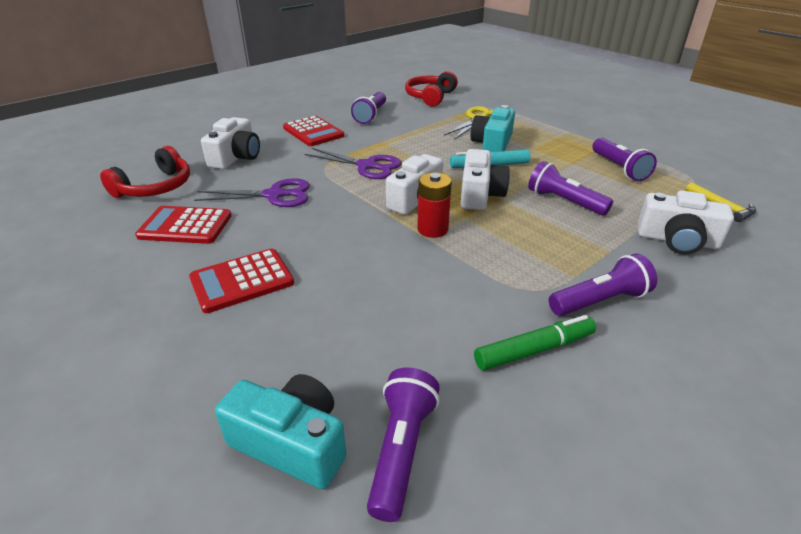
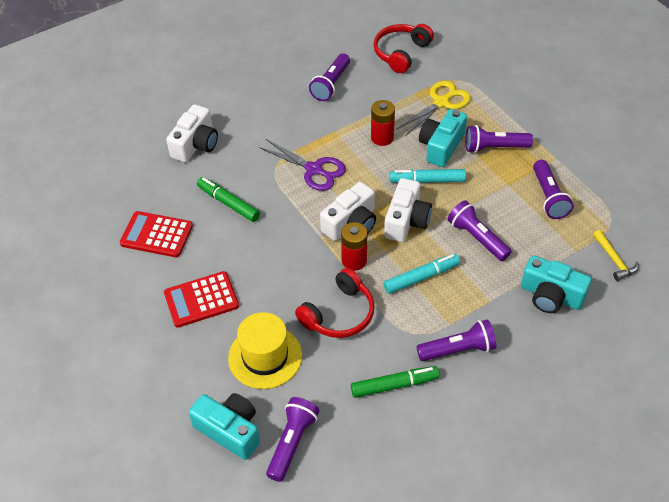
camera: 10 degrees right, 15 degrees up
(155, 187) = (128, 182): red headphones -> red headphones (339, 314)
(274, 195) = (228, 203): purple scissors -> green marker
(313, 132) = (270, 109): red calculator -> none
(337, 335) = (265, 357): none -> yellow hat
(431, 142) = (382, 138): none -> red battery
(518, 237) = (421, 277): none -> turquoise marker
(544, 142) = (494, 148): none -> purple flashlight
(677, 240) = (551, 295): white camera -> turquoise camera

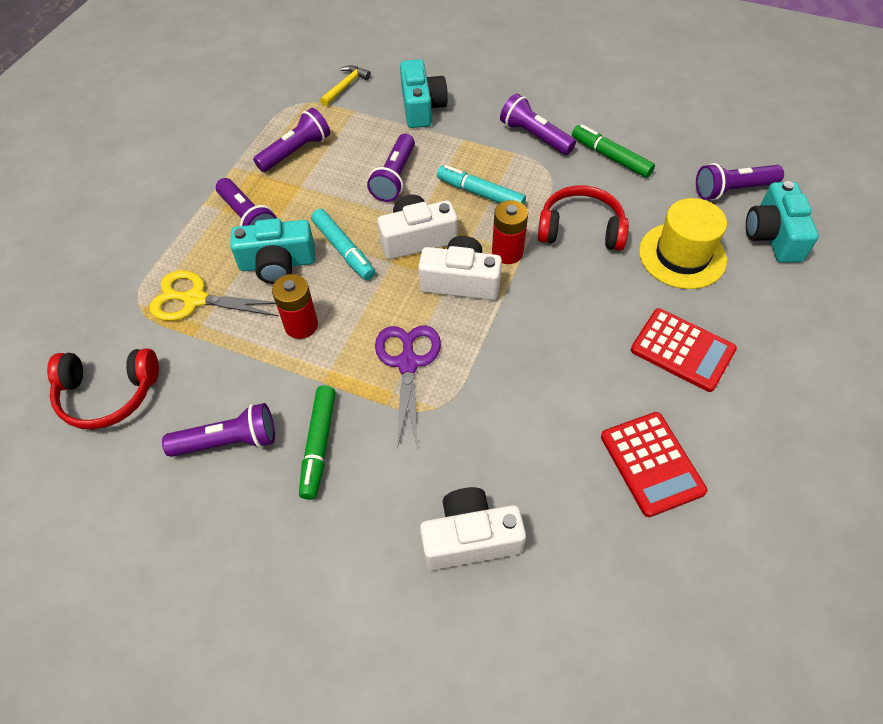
camera: 125 degrees left, 5 degrees up
(228, 203) = (535, 419): green marker -> green marker (319, 445)

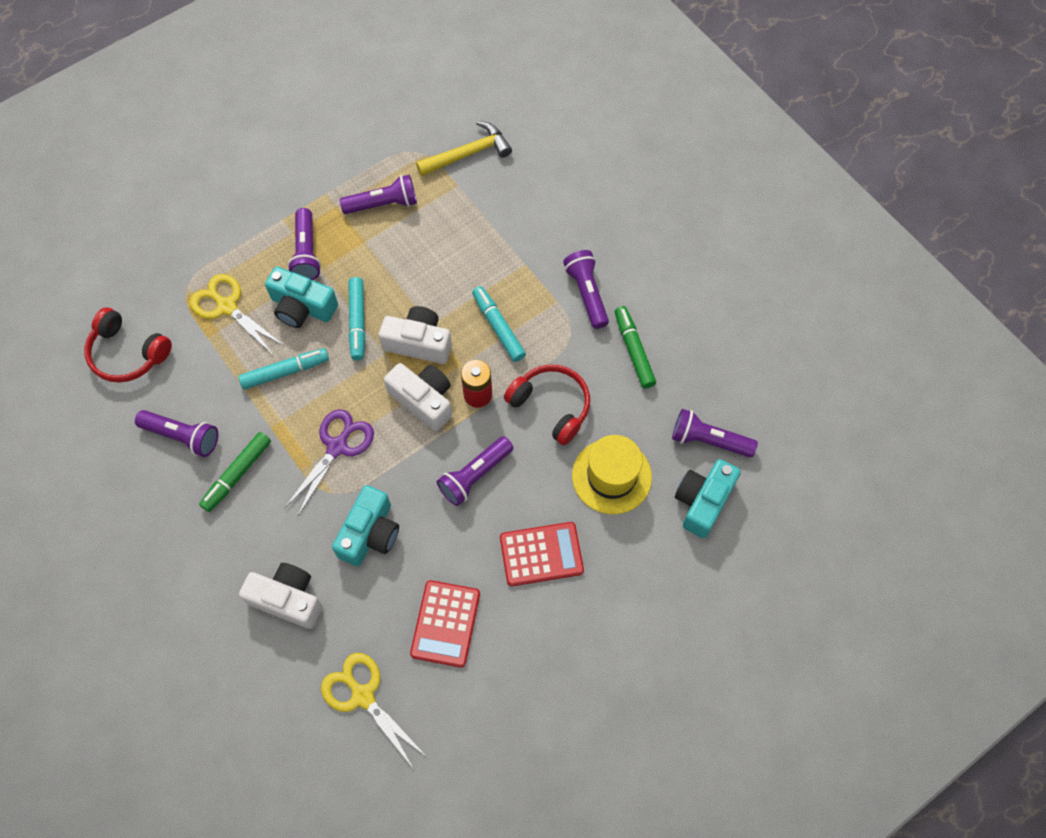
camera: 30 degrees right, 10 degrees up
(301, 325) = (285, 372): red battery -> turquoise marker
(345, 86) = (468, 154): yellow hammer -> yellow hammer, size x1.55
(395, 178) = (442, 274): purple flashlight -> purple flashlight (475, 476)
(421, 107) = (515, 211): turquoise camera -> turquoise camera (370, 533)
(632, 589) = (363, 696): none -> yellow scissors
(682, 350) = (541, 554): red calculator -> red calculator turned 75 degrees counterclockwise

